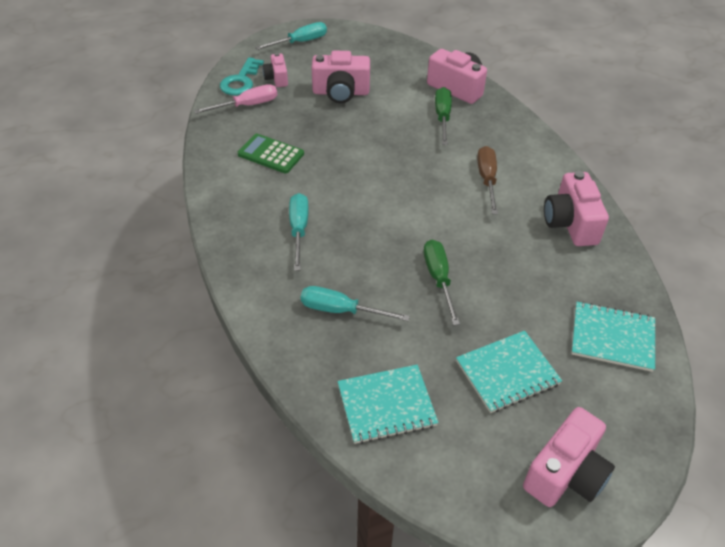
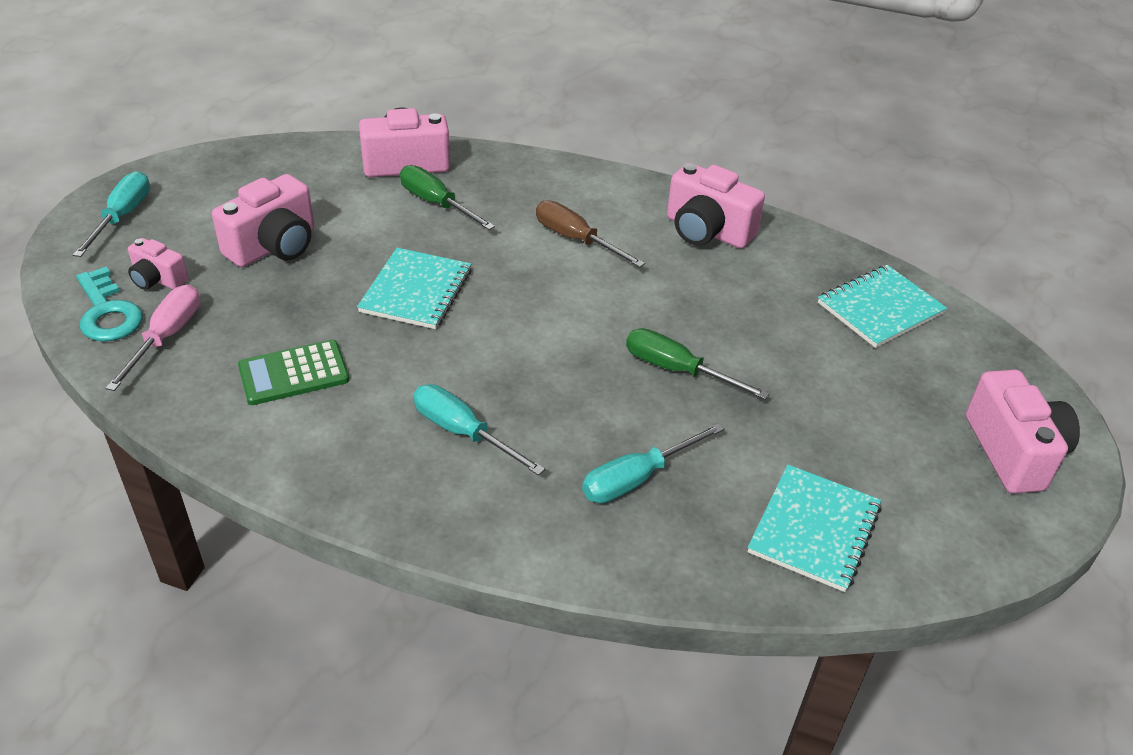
camera: 50 degrees left, 5 degrees down
(507, 373) = (856, 407): turquoise notebook -> turquoise notebook (416, 291)

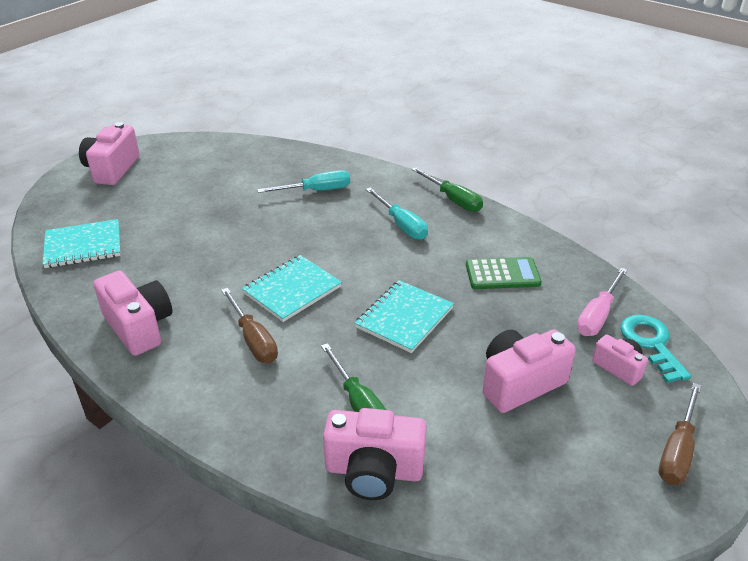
camera: 160 degrees left, 5 degrees down
(122, 217) = (677, 450): turquoise screwdriver -> brown screwdriver
(677, 370) = (252, 234): green screwdriver -> green screwdriver (453, 200)
(814, 529) = (246, 160): turquoise notebook -> turquoise notebook (292, 290)

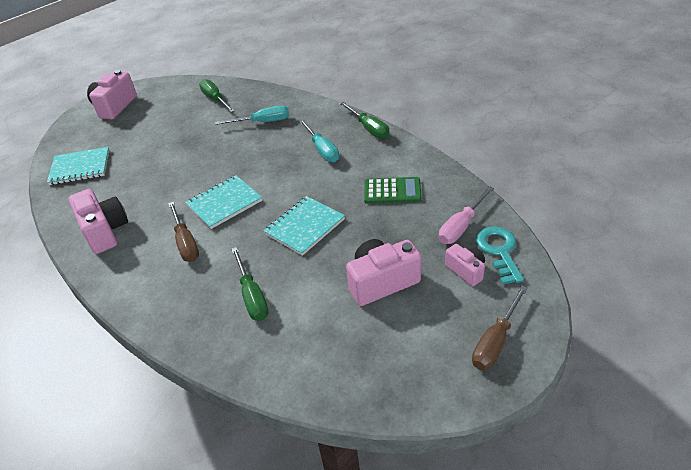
camera: 10 degrees right, 5 degrees up
(246, 162) = (215, 99): none -> green screwdriver
(374, 471) = (249, 349): pink camera -> none

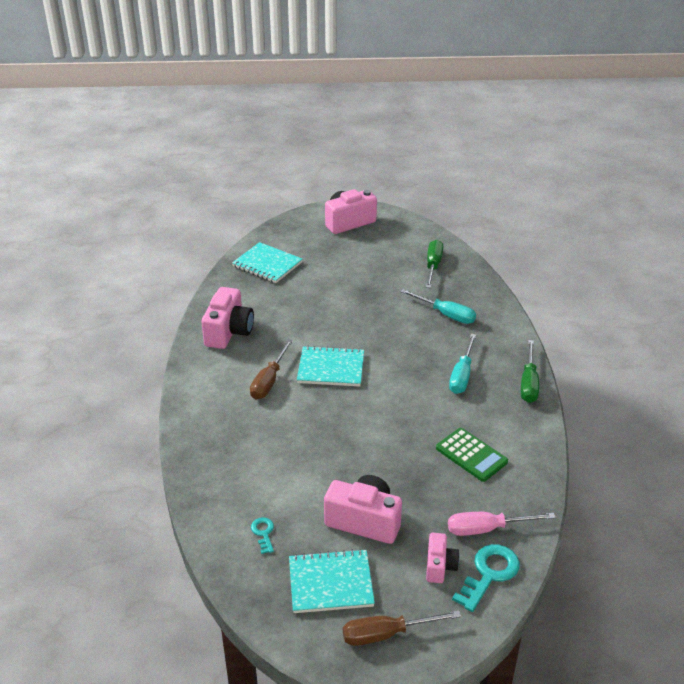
camera: 40 degrees right, 5 degrees down
(252, 296) = (265, 457): green screwdriver -> none
(304, 226) = (364, 432): turquoise notebook -> turquoise notebook (330, 583)
(322, 349) = (263, 533): none -> turquoise key

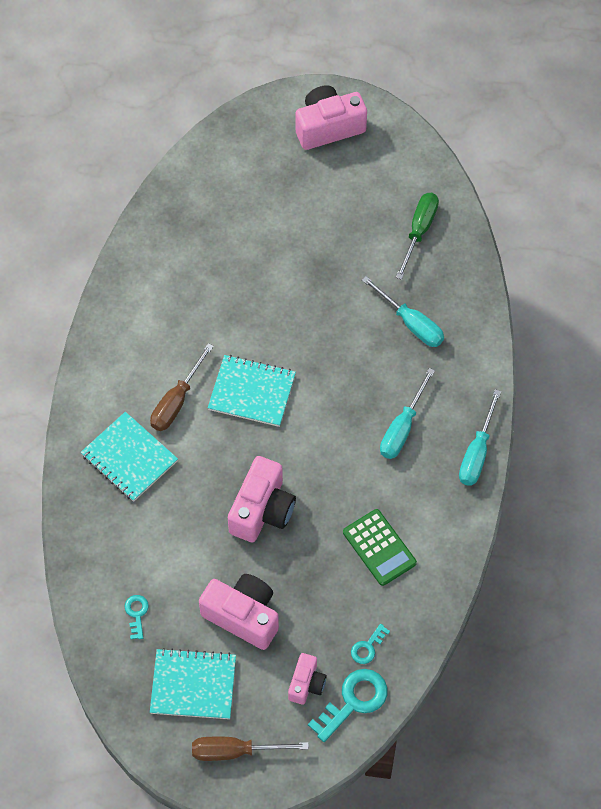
camera: 10 degrees right, 25 degrees up
(229, 332) = (141, 312): pink camera -> pink camera (262, 510)
(267, 264) = (207, 196): turquoise notebook -> turquoise notebook (129, 458)
(487, 529) = (367, 647): pink screwdriver -> turquoise key
(529, 383) = (477, 452): green screwdriver -> turquoise screwdriver

